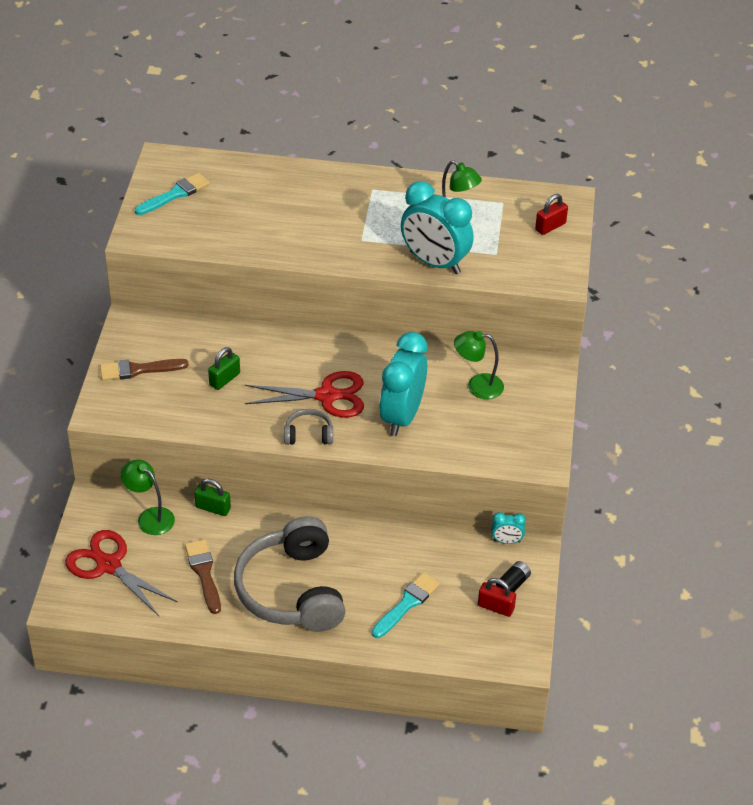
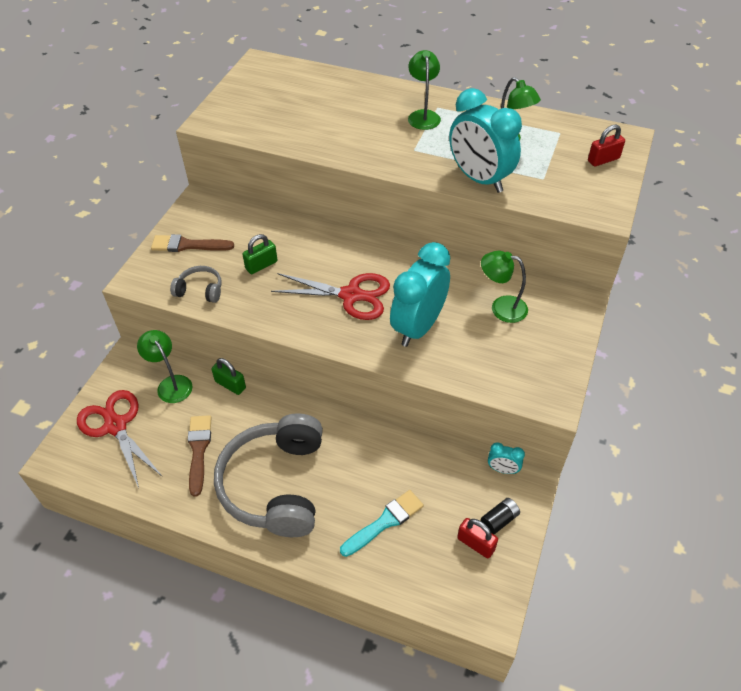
camera: 15 degrees right, 5 degrees up
(175, 194) = (257, 91): turquoise brush -> none
(308, 434) = (321, 331): grey headphones -> grey headphones (200, 290)
(360, 201) = (423, 115): none -> green lamp

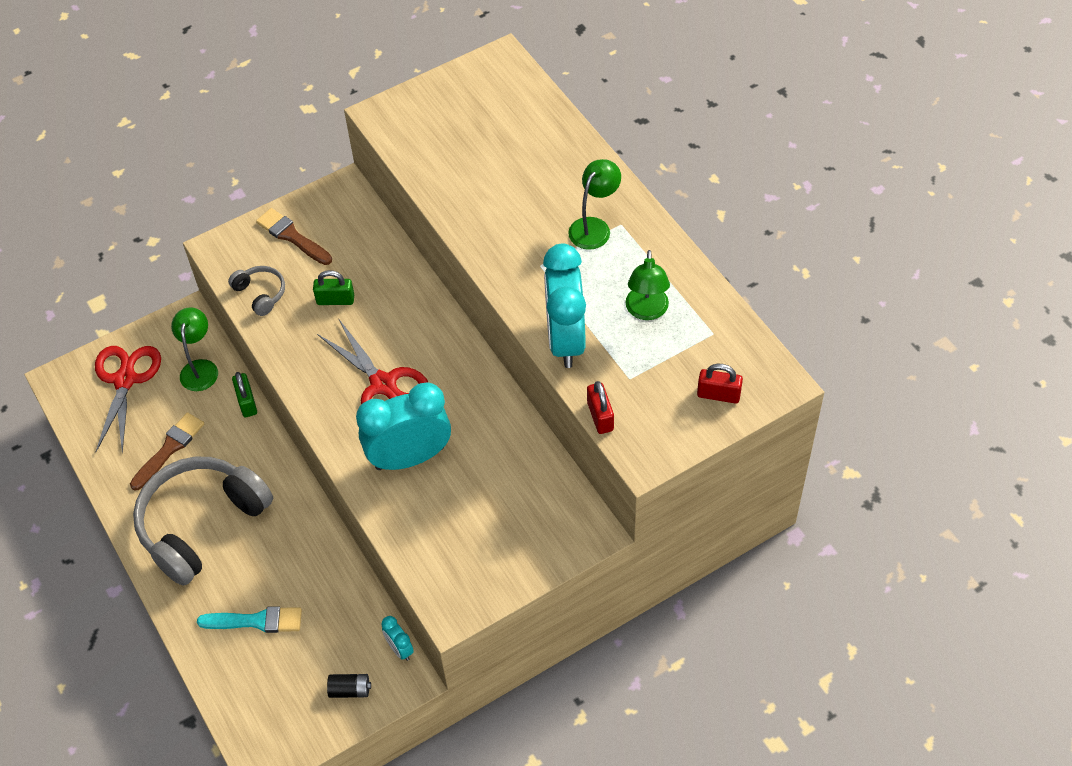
camera: 40 degrees right, 5 degrees up
(476, 544) = (310, 695): red padlock -> red padlock (600, 416)
(501, 307) = (506, 488): green lamp -> none

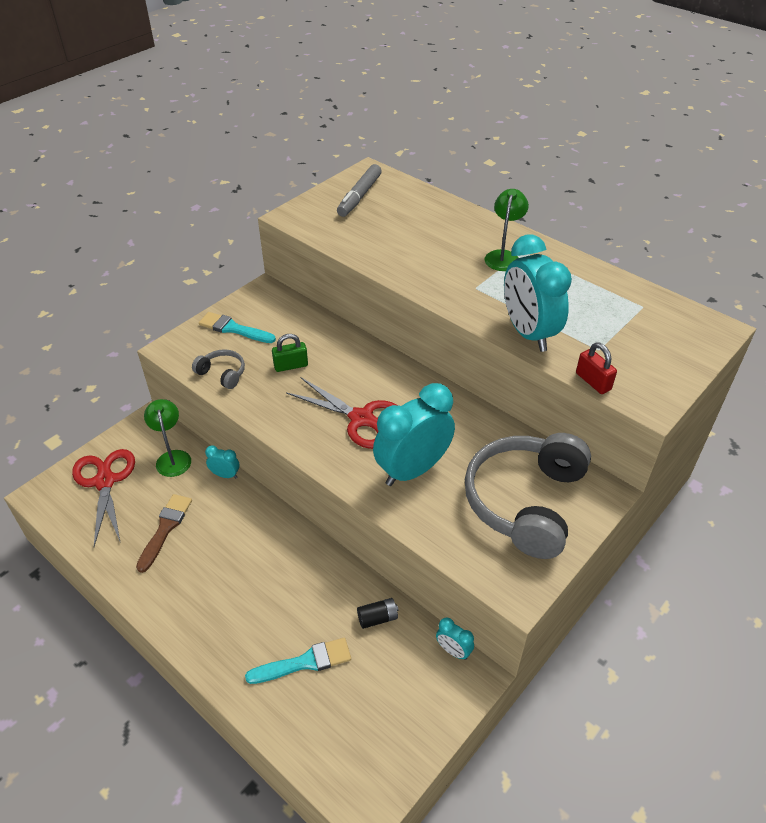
camera: 20 degrees left, 10 degrees down
(202, 524) = (218, 586): grey headphones -> grey headphones (525, 502)
(247, 402) = (225, 475): green padlock -> turquoise clock
(292, 236) = (234, 329): brown brush -> turquoise brush
(350, 690) = (423, 704): black battery -> black battery (377, 618)
(472, 99) = (359, 196): none -> grey marker
(647, 311) = (581, 302): green lamp -> none
(718, 395) = (678, 346): red padlock -> none

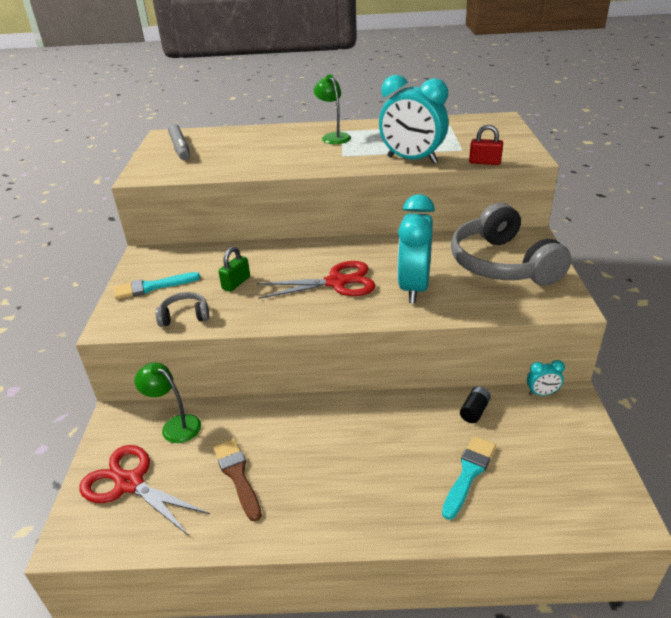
camera: 40 degrees left, 10 degrees down
(225, 475) = (240, 407): turquoise clock -> none

